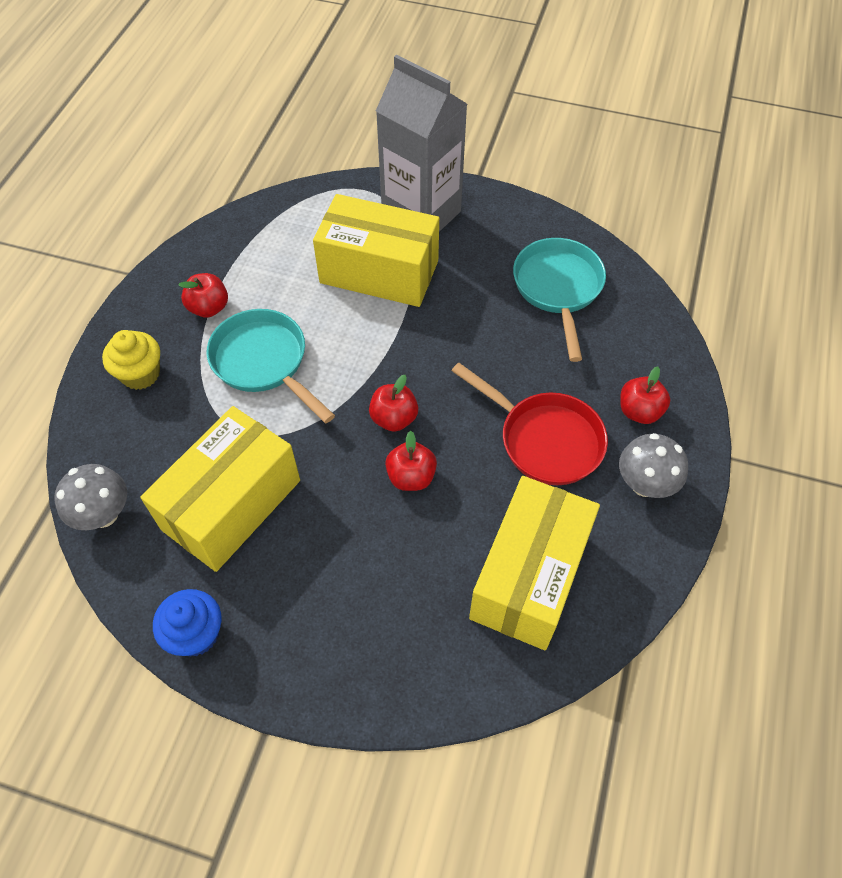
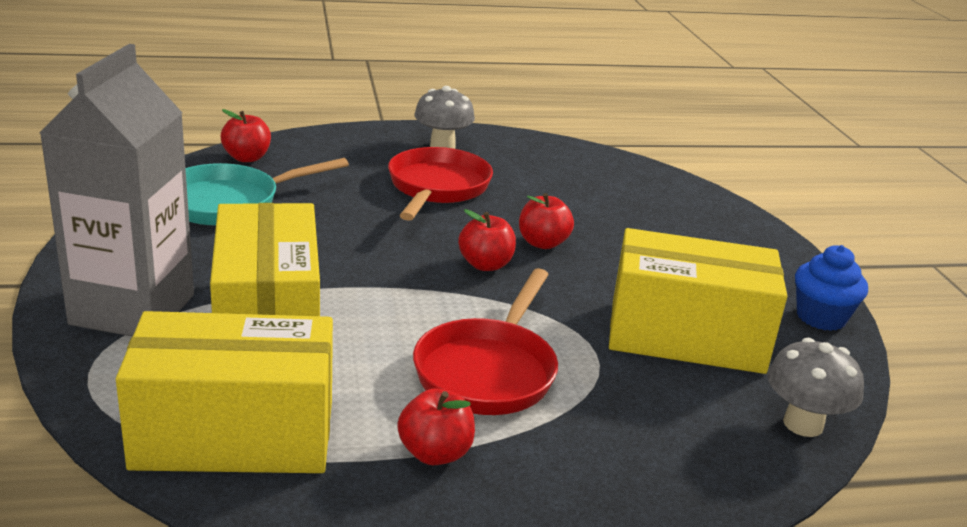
camera: 120 degrees left, 30 degrees down
(140, 374) = (603, 477): yellow cupcake -> none
(263, 362) = (488, 371): turquoise pan -> red pan
(529, 577) = (576, 179): yellow box -> yellow box (234, 434)
(639, 411) = (367, 153): red apple -> red apple (247, 158)

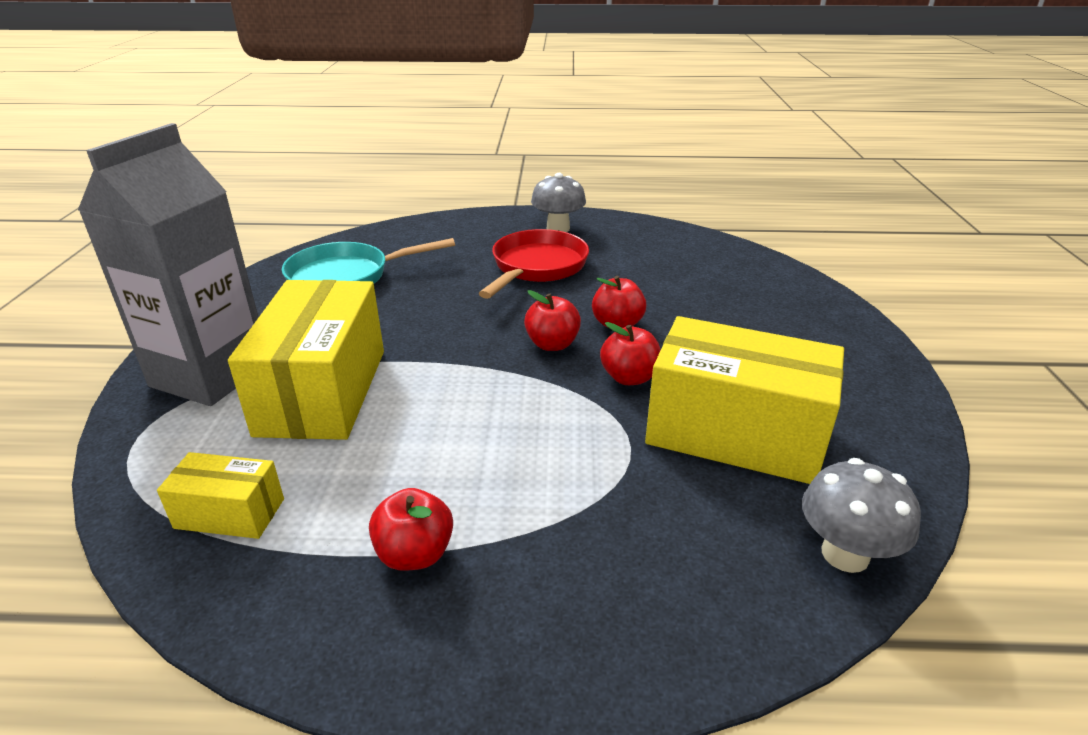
camera: 15 degrees right, 5 degrees up
(234, 434) = (230, 513): yellow box -> yellow box, size x0.49
(247, 158) = (381, 237): red apple -> red apple (629, 377)
(488, 371) = (509, 460): red pan -> none
(821, 317) = (897, 420): blue cupcake -> none

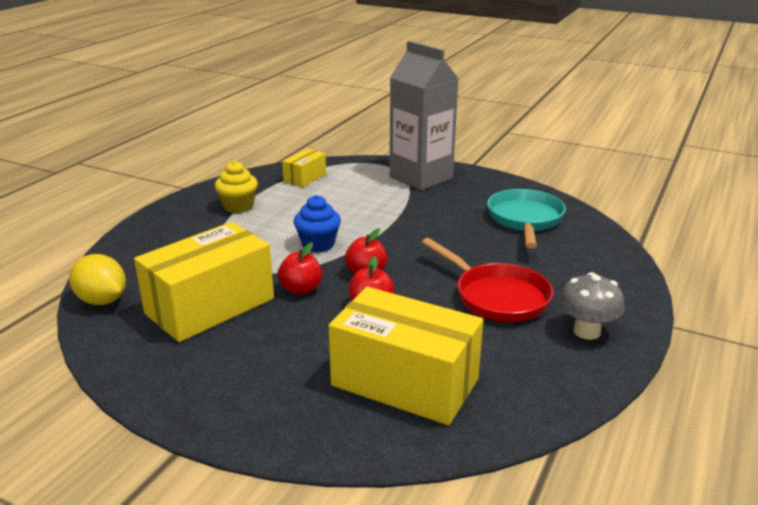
camera: 115 degrees right, 5 degrees down
(323, 391) = (379, 201): yellow box -> yellow box (404, 382)
(415, 554) = (238, 207): red apple -> yellow cupcake
(506, 402) = (318, 244): none -> blue cupcake
(845, 554) = (102, 300): grey mushroom -> yellow lemon

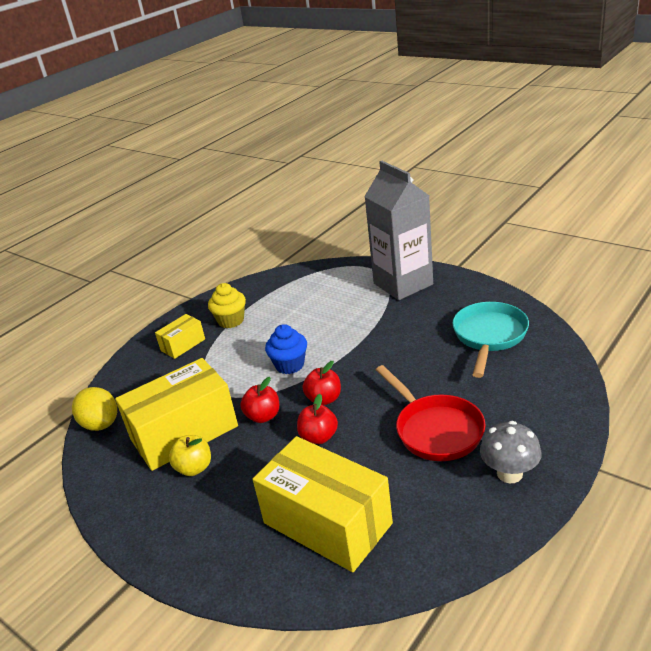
camera: 15 degrees right, 5 degrees up
(231, 338) = (194, 468): none -> yellow apple
(305, 178) = (296, 286): yellow box -> yellow box (183, 345)

